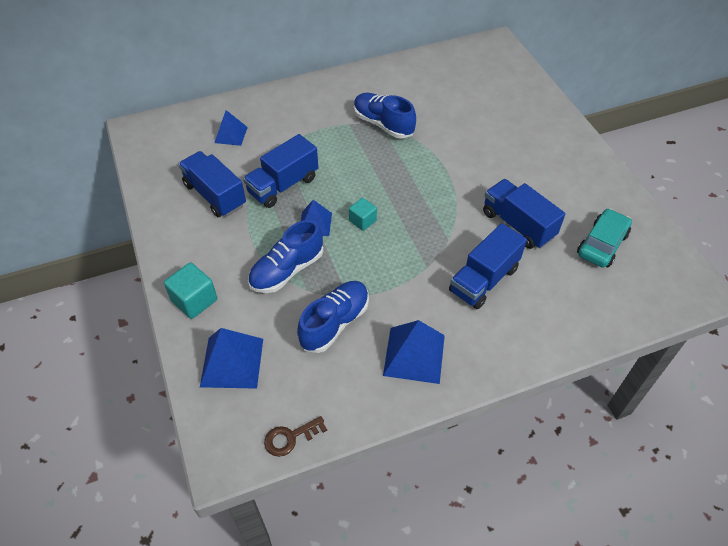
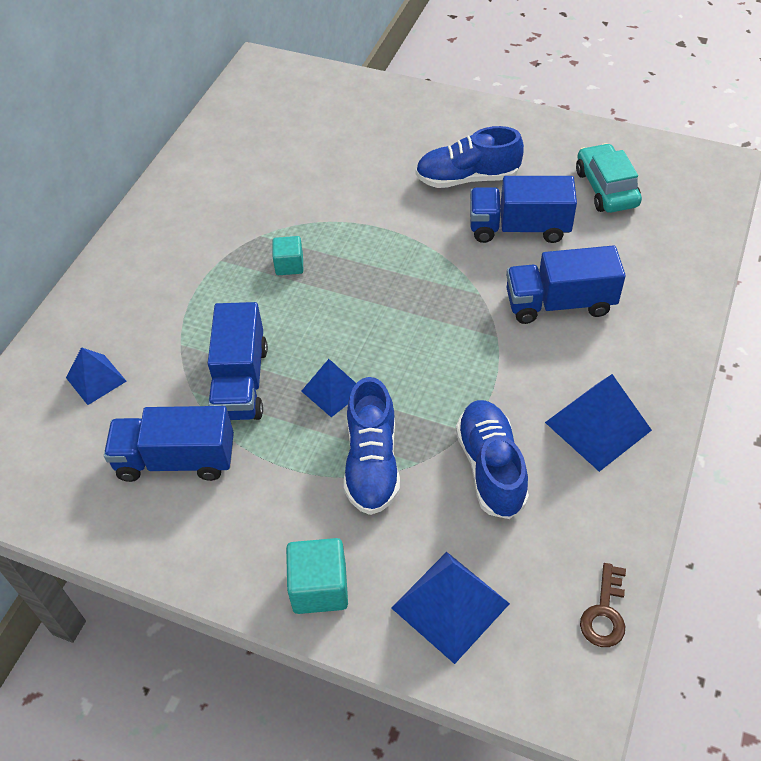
camera: 45 degrees left, 0 degrees up
(362, 221) = (376, 346): turquoise cube -> turquoise cube (289, 265)
(383, 124) = (259, 232): blue shoe -> blue shoe (467, 178)
(484, 280) = (559, 303): blue truck -> blue truck turned 90 degrees clockwise

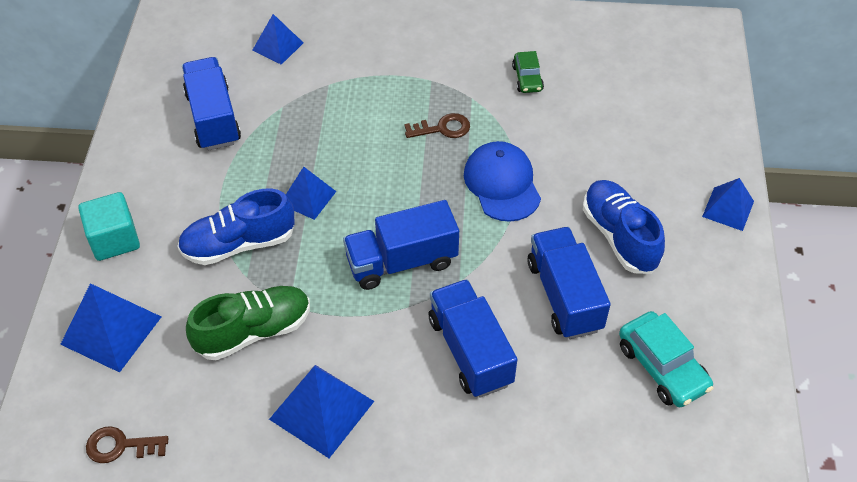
camera: 70 degrees right, 0 degrees up
(240, 382) = (300, 134): blue truck -> blue truck (401, 261)
(256, 190) = (527, 78): none -> green car
(289, 265) = (442, 128): turquoise cube -> brown key
(378, 238) = (502, 184): none -> blue cap
(462, 109) = (728, 209): none -> blue pyramid
(491, 467) = (253, 331): blue shoe -> green shoe
(606, 188) = (662, 367): turquoise car -> turquoise car turned 90 degrees clockwise

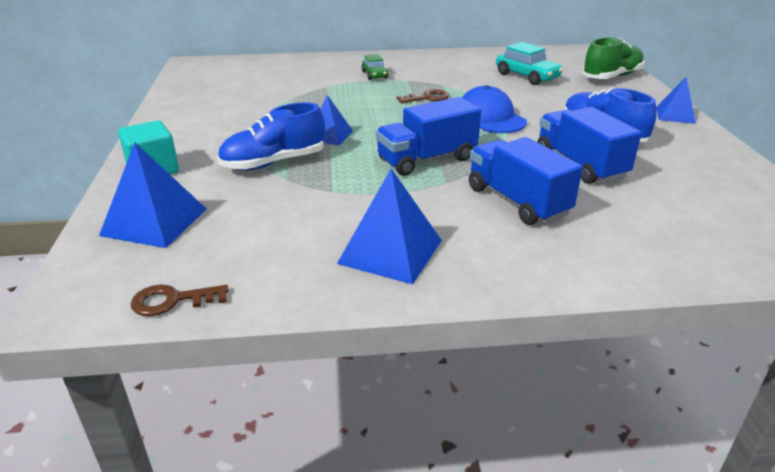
camera: 10 degrees left, 20 degrees down
(213, 118) = (235, 106): blue truck -> none
(253, 331) = (302, 209): green shoe -> green shoe (611, 77)
(277, 46) = (280, 74): blue pyramid -> none
(527, 78) = (480, 75): green car -> green car (374, 75)
(662, 367) = (695, 194): turquoise car -> turquoise car (527, 76)

